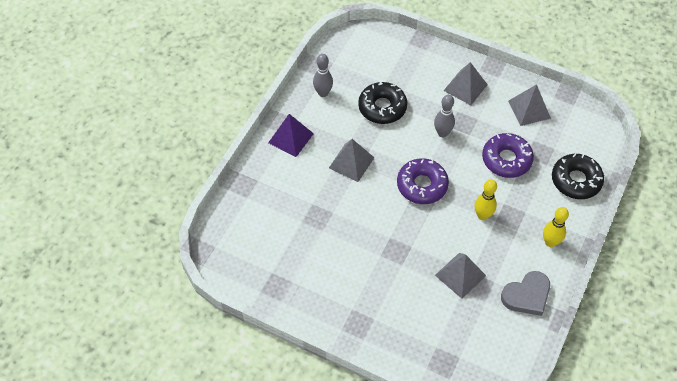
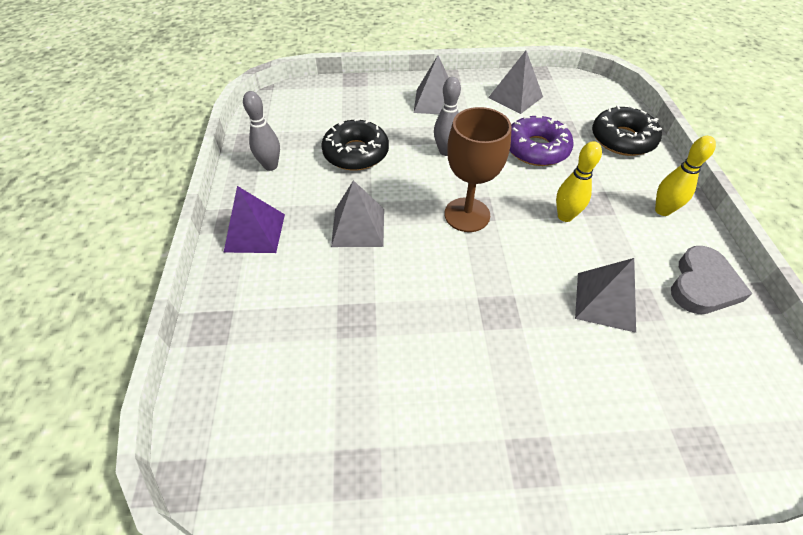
camera: 30 degrees left, 5 degrees down
(422, 185) = (467, 215): purple donut -> brown goblet

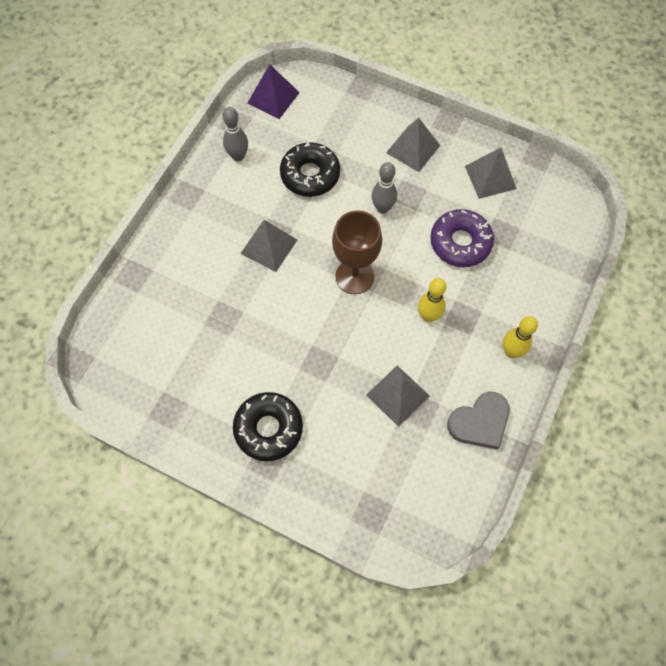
camera: 30 degrees right, 15 degrees up
(255, 232) = (195, 214): purple pyramid -> purple pyramid (273, 97)
(622, 139) = (545, 270): black donut -> black donut (268, 428)

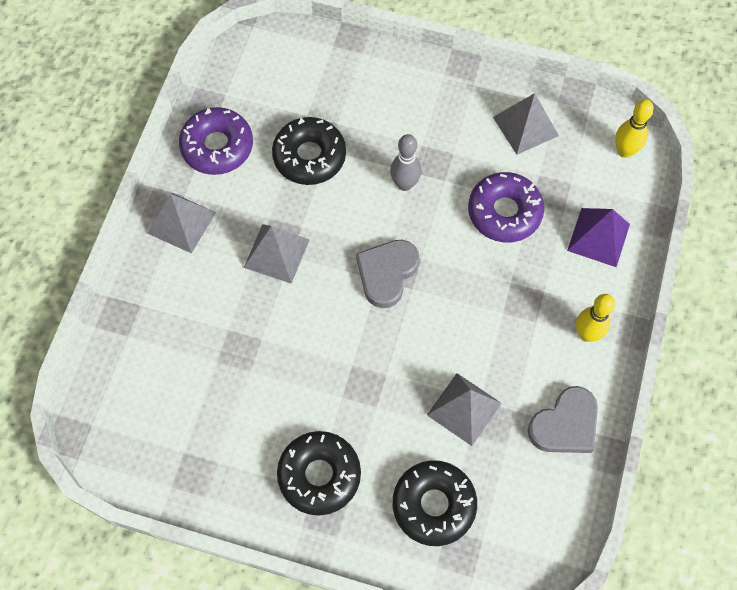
camera: 10 degrees left, 0 degrees up
(238, 156) = (217, 146): grey bowling pin -> purple donut
(273, 97) = (246, 66): purple pyramid -> purple pyramid (598, 237)
(354, 276) = (387, 273): brown goblet -> grey heart
(358, 469) = (434, 505): none -> black donut
(413, 149) = (427, 105): grey pyramid -> grey pyramid (181, 222)
(428, 316) = (483, 307): yellow bowling pin -> yellow bowling pin (624, 151)

